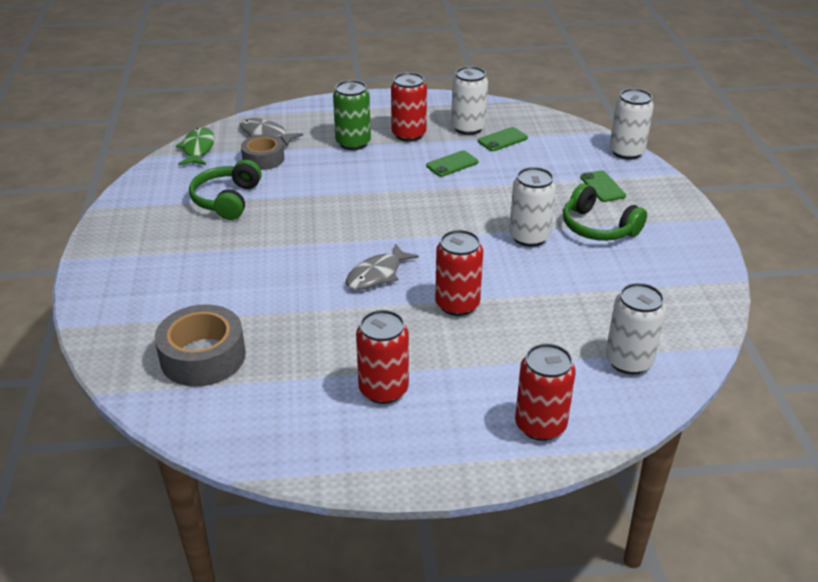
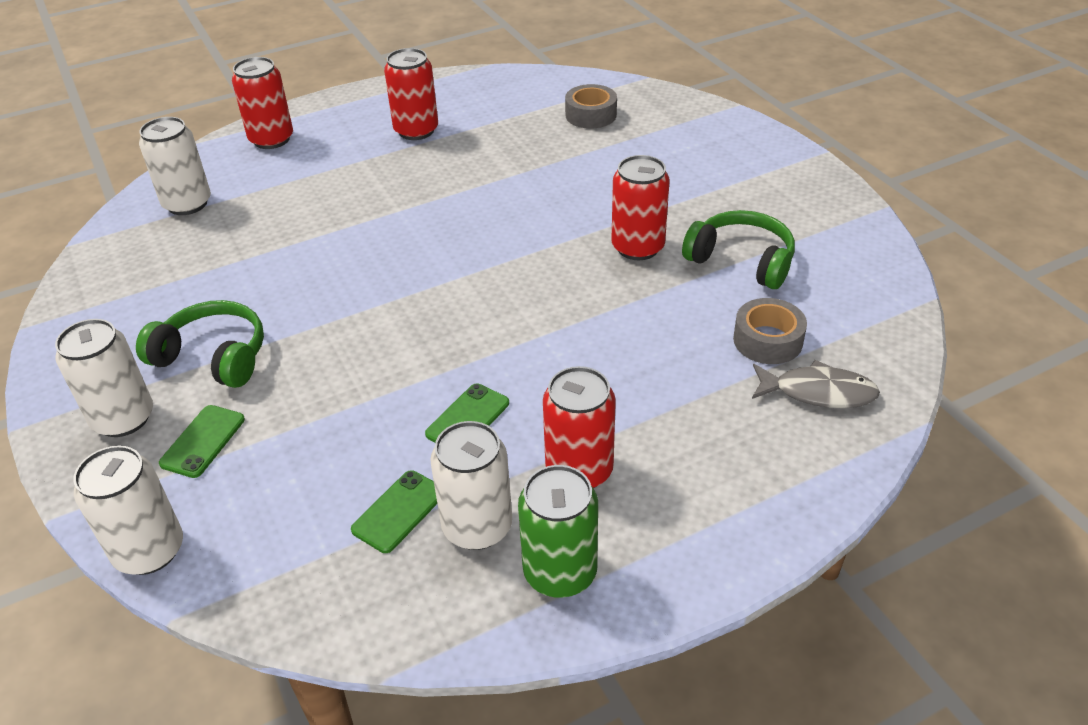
camera: 160 degrees right, 5 degrees up
(198, 149) = (884, 330): green fish -> none
(203, 356) = (591, 115): grey tape -> grey tape, size x0.65
(227, 200) = (741, 260): green headphones -> green headphones turned 45 degrees counterclockwise
(353, 143) = (660, 417): green can -> green can (560, 572)
(377, 274) = (481, 219): grey fish -> none
(457, 304) = (377, 212): red can -> red can (638, 247)
(529, 237) = (311, 315): white can -> white can (123, 418)
(602, 186) = (203, 441): green phone -> green phone turned 60 degrees clockwise

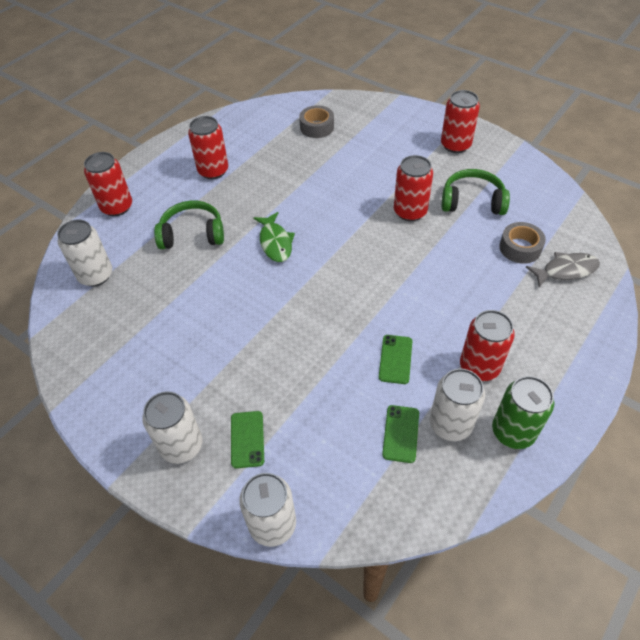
camera: 25 degrees left, 10 degrees up
(213, 356) = (206, 379): green headphones -> green headphones (192, 234)
(425, 231) = (275, 242): none -> green fish
(773, 184) = (455, 145): none -> red can

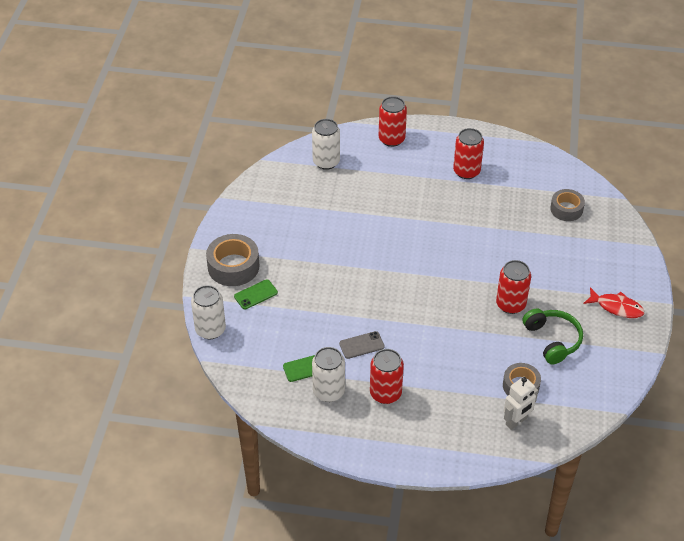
camera: 60 degrees right, 5 degrees down
(181, 445) = (233, 266): white can -> grey tape
(192, 234) = (396, 191): green headphones -> none
(275, 242) = (420, 239): green fish -> none
(395, 359) = (361, 345): green phone -> grey phone
(455, 145) = (616, 307): red can -> red fish
(513, 431) = (343, 427): green can -> none
(566, 270) = (516, 422): grey fish -> white robot

